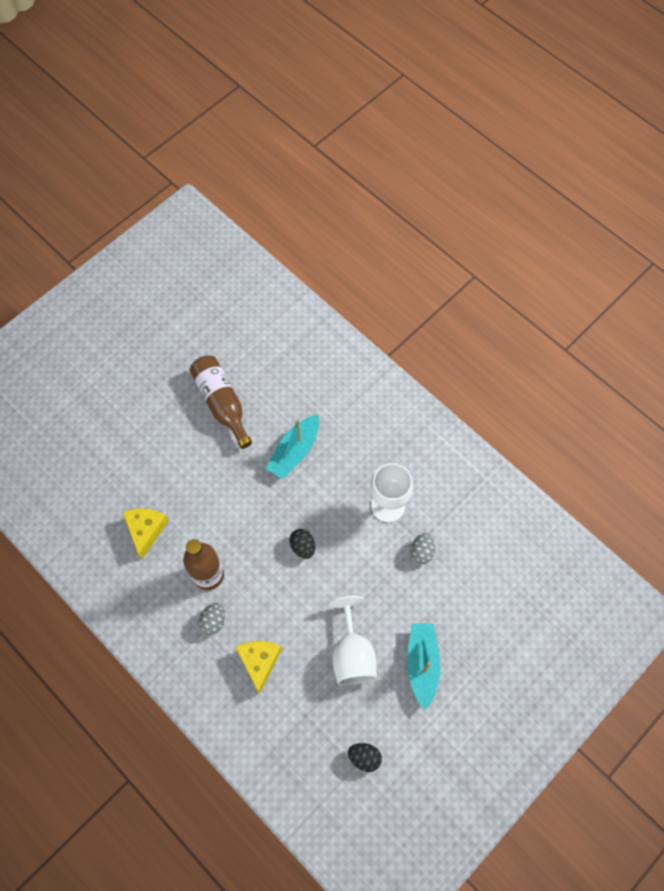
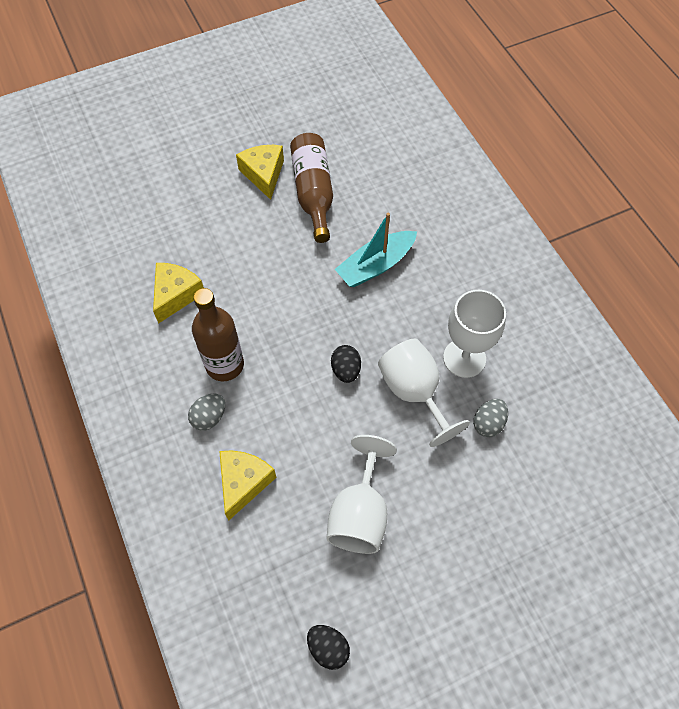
camera: 20 degrees right, 5 degrees down
(174, 399) = (263, 174): none -> yellow cheese
(360, 546) = (414, 392): none -> white goblet
(422, 664) = (443, 558): turquoise boat -> none

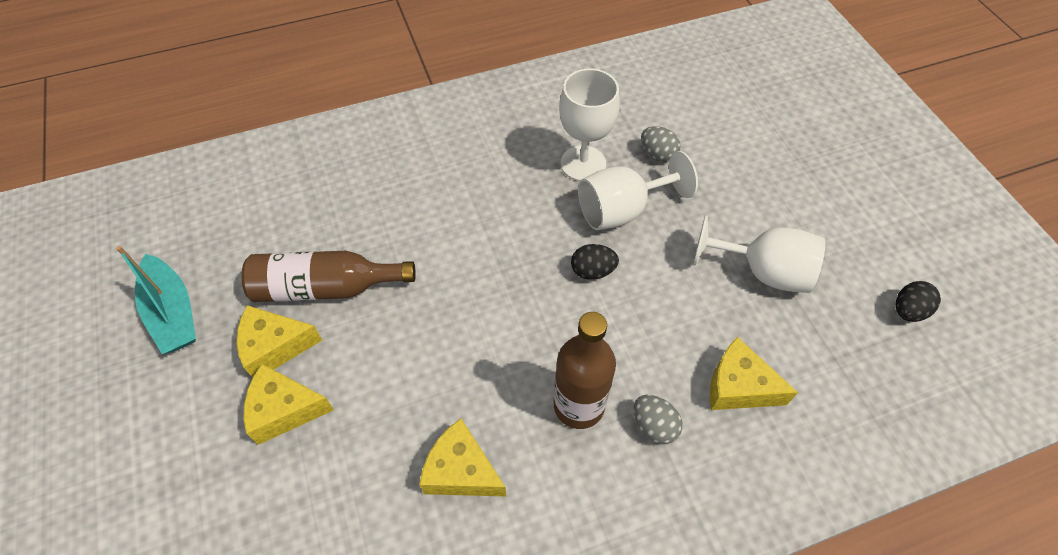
camera: 85 degrees left, 5 degrees down
(218, 190) = (284, 410): none -> yellow cheese
(375, 265) = (453, 230): turquoise boat -> turquoise boat (173, 313)

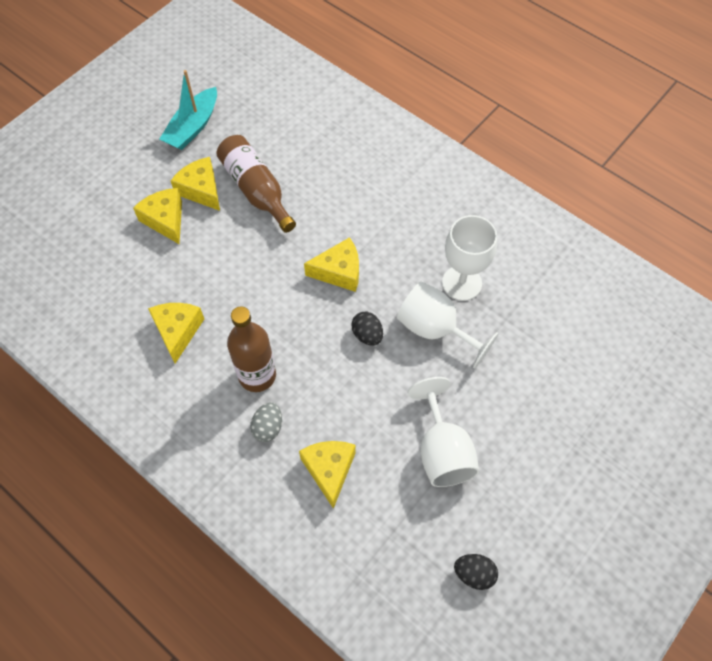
camera: 60 degrees right, 5 degrees up
(497, 259) = (339, 272): none -> yellow cheese
(657, 154) = (508, 329): grey egg -> none

